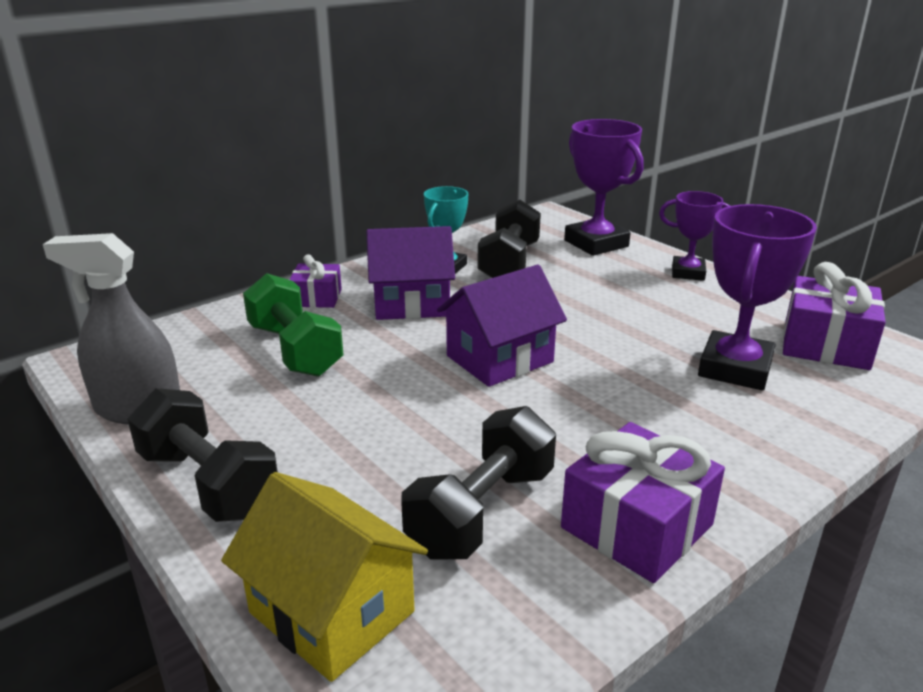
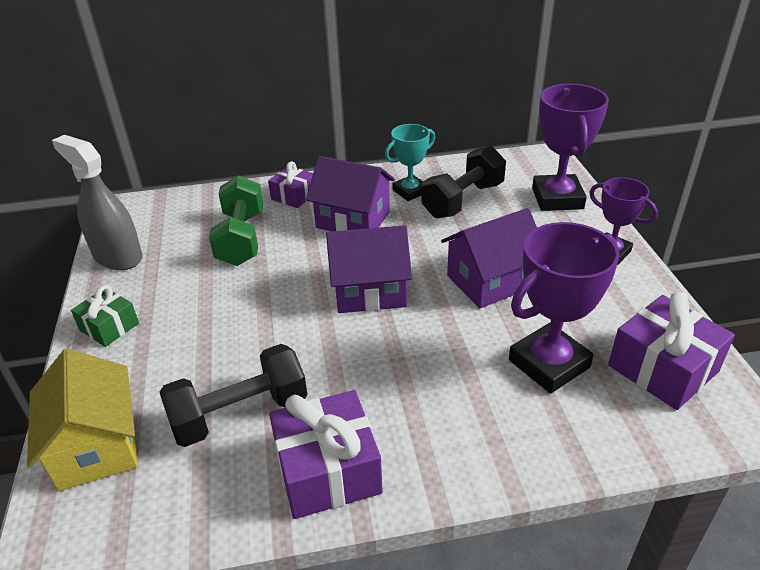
camera: 30 degrees right, 10 degrees up
(208, 483) = (109, 327): black dumbbell -> green gift
(610, 320) = (490, 281): none -> purple house

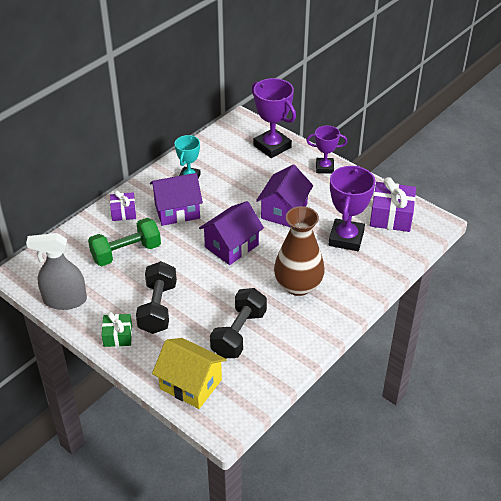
camera: 40 degrees left, 5 degrees up
(241, 238) = (126, 253): green dumbbell -> green dumbbell turned 75 degrees counterclockwise
(327, 470) = (302, 332): purple gift -> none
(400, 393) = (298, 285): none -> brown vase
(463, 200) = (224, 170): black dumbbell -> black dumbbell (158, 308)

